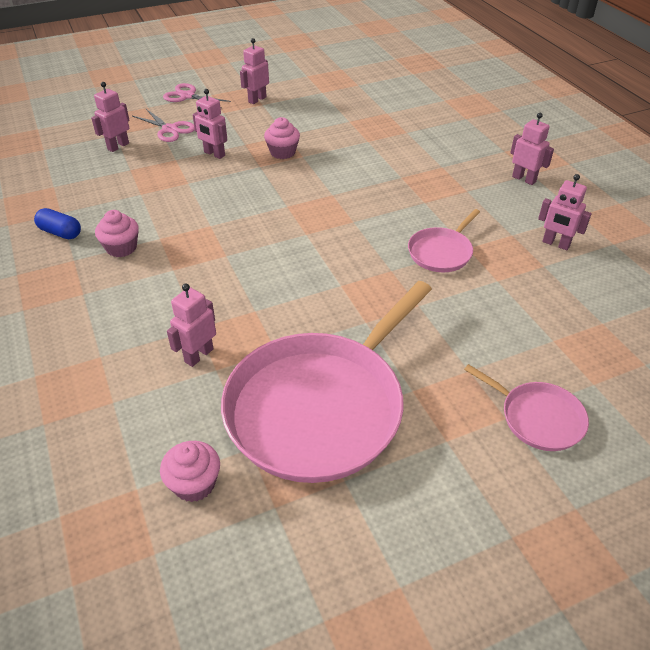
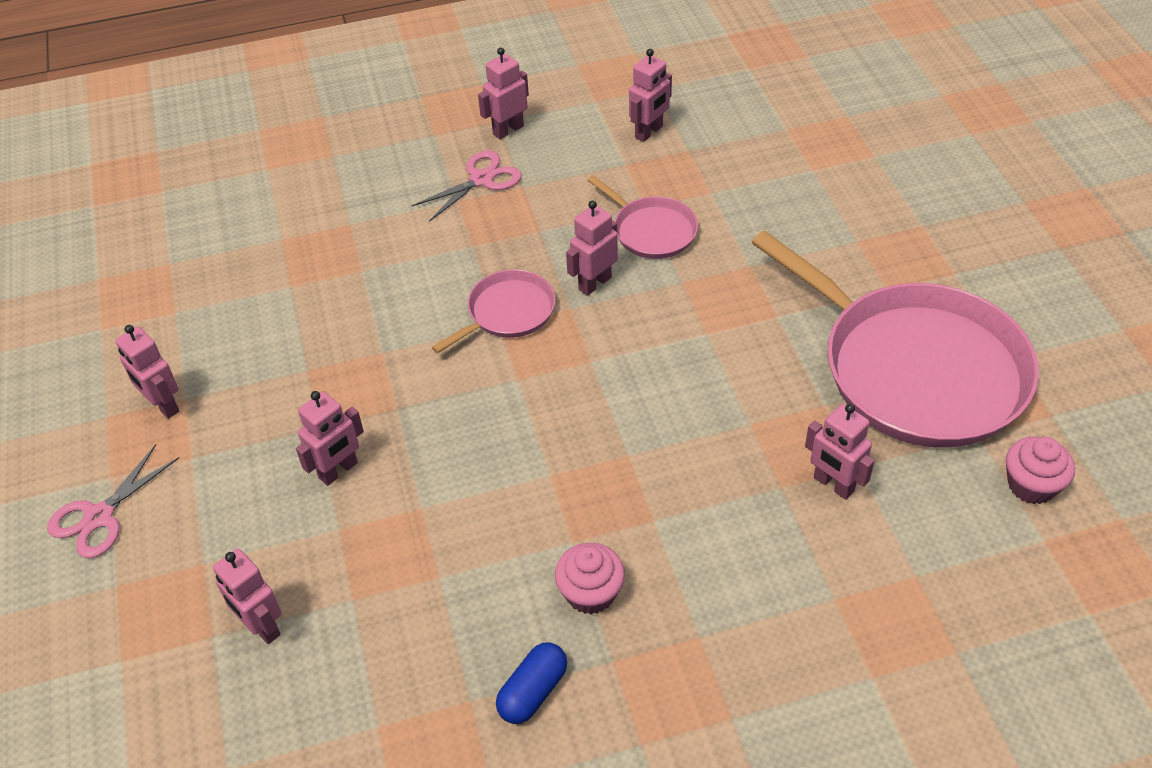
camera: 80 degrees left, 5 degrees up
(170, 129) = (226, 542): pink scissors -> pink scissors (481, 179)
(282, 152) = (362, 376): pink cupcake -> none
(379, 230) = (594, 283): none -> pink robot
(537, 418) = (921, 203): pink pan -> pink pan (507, 312)

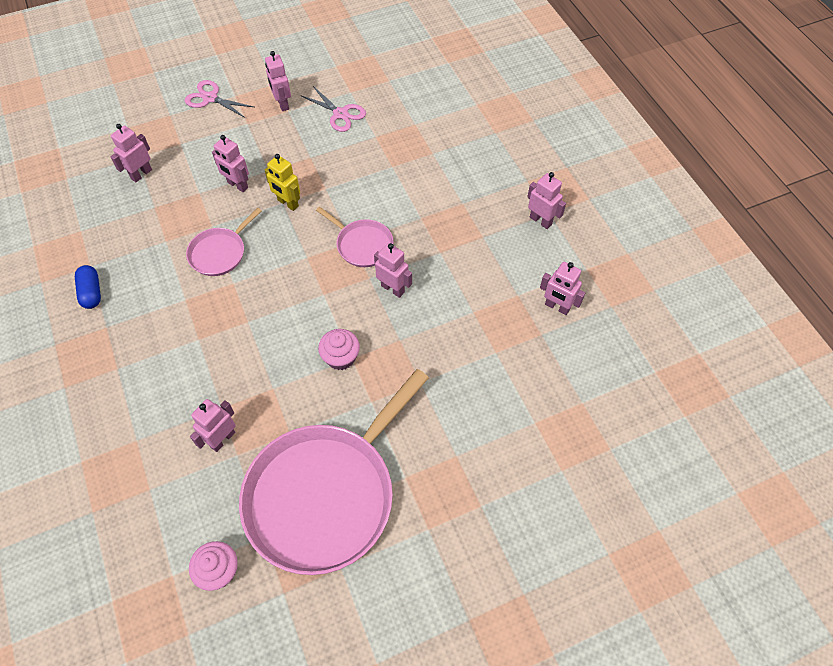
camera: 80 degrees right, 10 degrees up
(163, 405) = (282, 104): pink robot -> pink robot turned 60 degrees counterclockwise
(400, 401) = (288, 203): none -> yellow robot
(481, 179) = (485, 213): pink scissors -> pink scissors (340, 114)
(533, 691) = (91, 292): blue capsule -> blue capsule turned 45 degrees clockwise
(590, 593) = (150, 312): pink cupcake -> pink cupcake (341, 357)
(651, 230) = (448, 317): pink pan -> pink pan (220, 253)

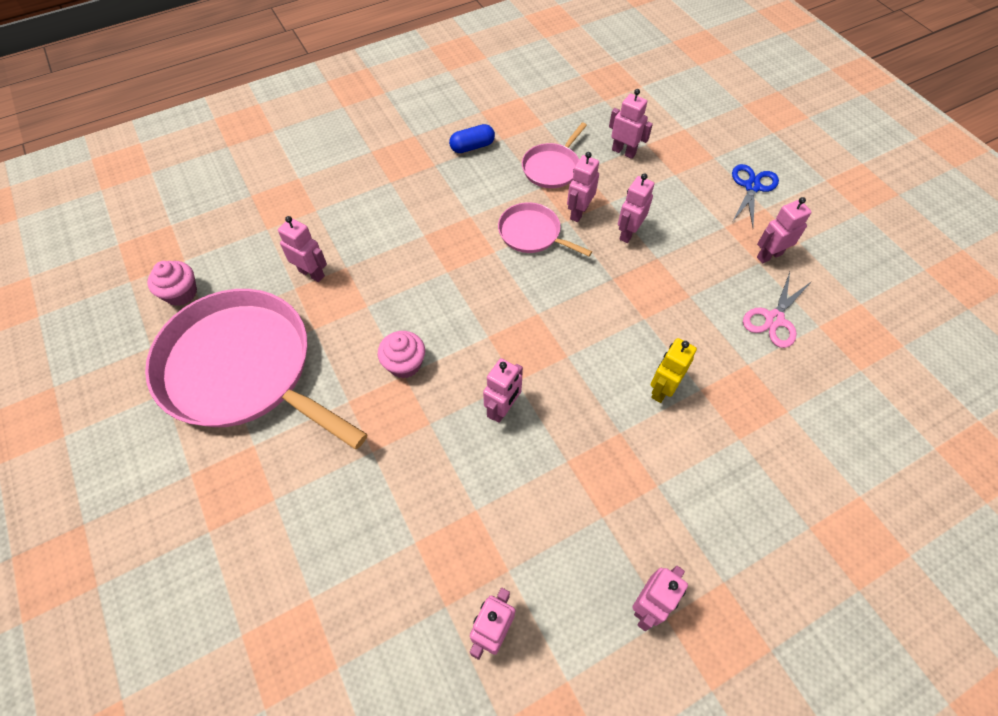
camera: 85 degrees right, 0 degrees up
(204, 216) = (578, 212): none -> pink robot
(210, 98) = (752, 187): pink scissors -> blue scissors
(288, 203) = (612, 284): yellow robot -> yellow robot (662, 389)
(362, 244) = (564, 368): pink pan -> pink pan (552, 167)

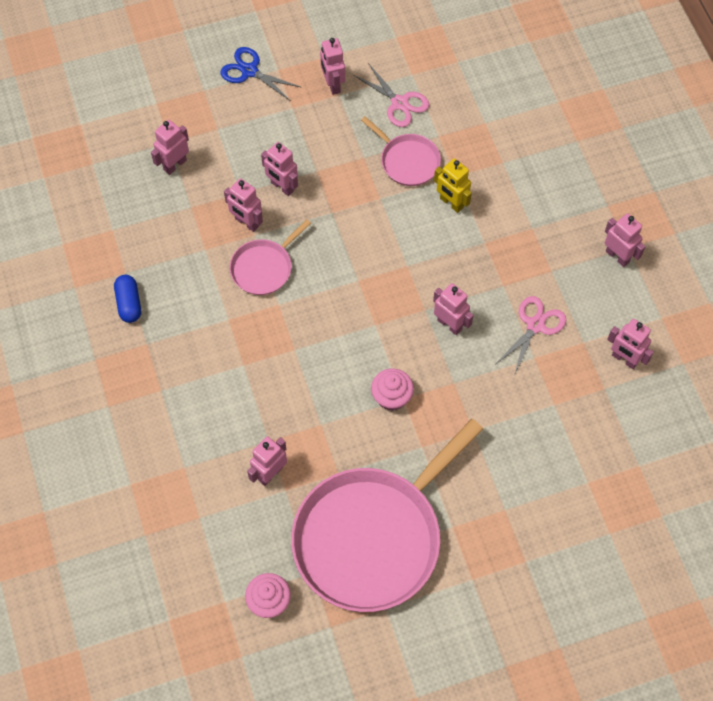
camera: 80 degrees left, 5 degrees up
(520, 506) = (535, 325): none -> pink scissors
(552, 167) = (180, 233): pink pan -> pink pan (407, 161)

